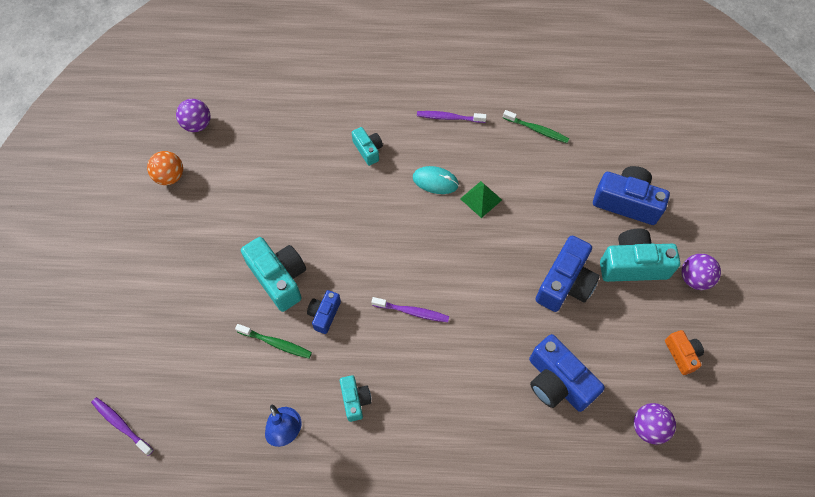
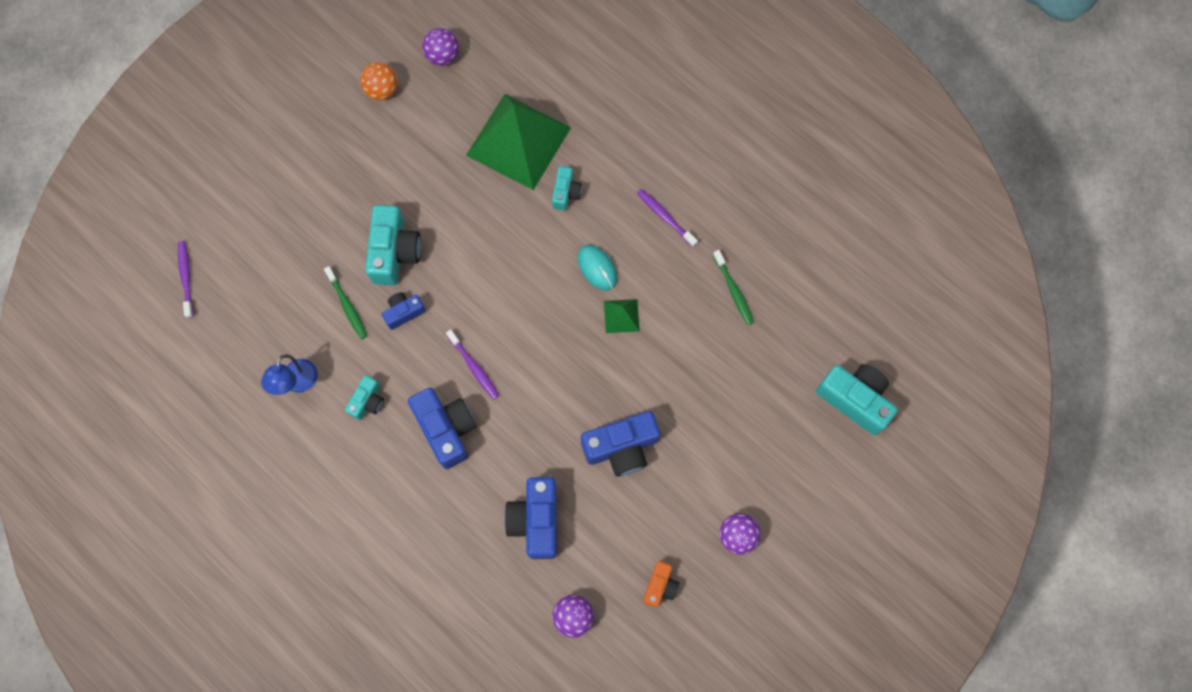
camera: 40 degrees right, 10 degrees up
(304, 141) = (518, 141): none -> green pyramid
(626, 202) = (747, 422): blue camera -> blue camera (446, 429)
(632, 265) = (695, 480): turquoise camera -> turquoise camera (855, 400)

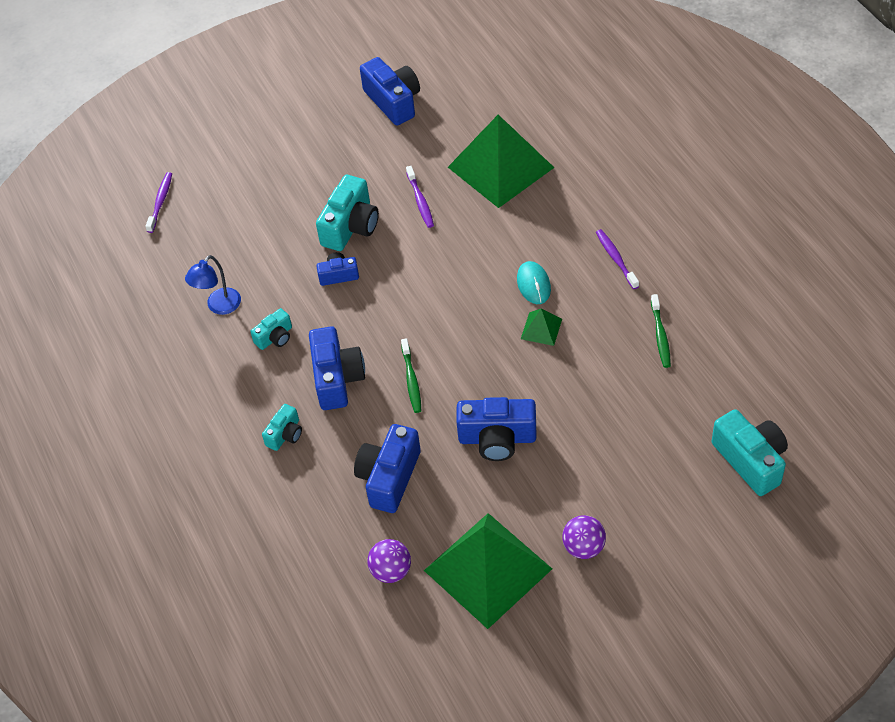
camera: 25 degrees right, 20 degrees down
(347, 305) = (290, 257): green toothbrush -> green toothbrush (411, 380)
(382, 90) = (393, 101): orange ball -> blue camera
(442, 56) = (458, 88): purple ball -> none
(474, 367) = (384, 335): purple toothbrush -> purple toothbrush (420, 201)
(566, 193) = (528, 217): turquoise camera -> turquoise camera (285, 434)
(660, 586) = (487, 569): orange camera -> green pyramid

